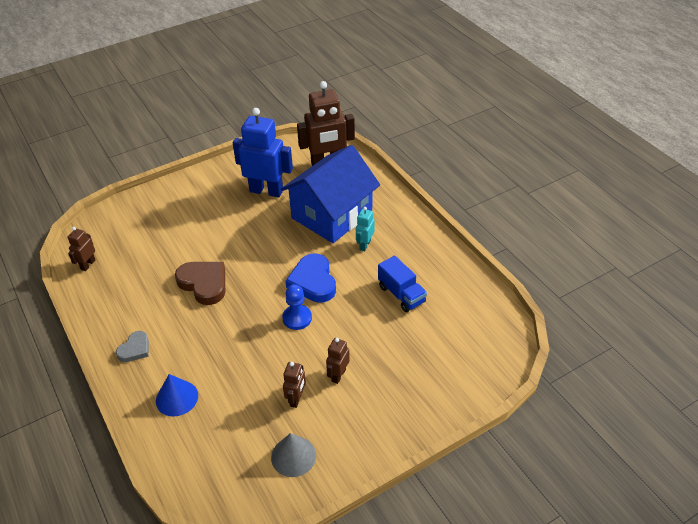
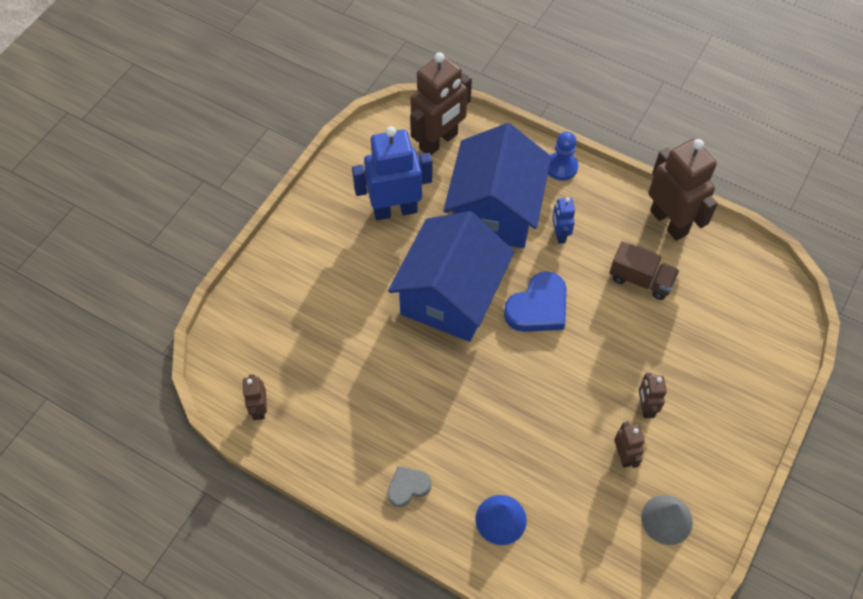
camera: 30 degrees left, 15 degrees up
(135, 349) = (408, 487): grey heart -> grey heart turned 120 degrees counterclockwise
(204, 284) = (419, 368): brown heart -> none
(260, 251) = (451, 296): none -> blue house
(297, 318) = (554, 361): blue pawn -> blue pawn (561, 167)
(313, 281) = (538, 307): blue heart -> blue heart turned 90 degrees counterclockwise
(365, 245) = (559, 234): turquoise robot -> blue robot
(401, 294) = (641, 279): blue truck -> brown truck
(452, 268) = (669, 222): none -> brown robot

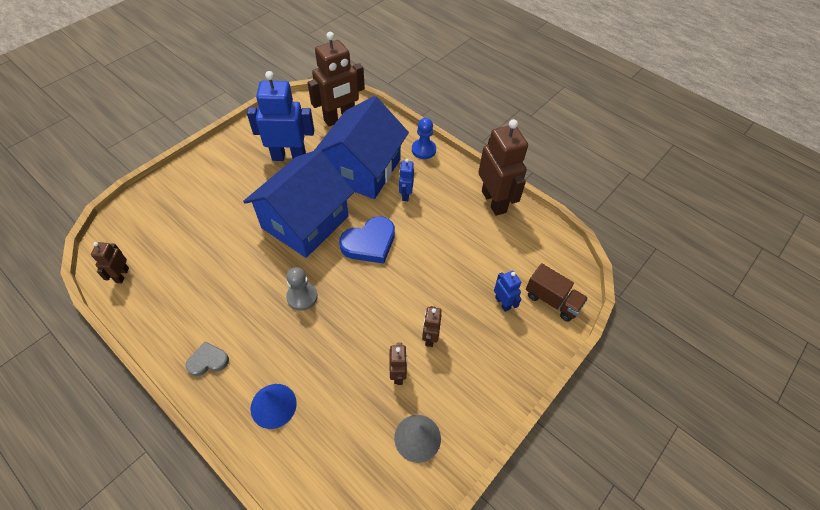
camera: 10 degrees right, 5 degrees down
(484, 390) = (302, 297): none -> grey pawn
(641, 279) = (458, 238): brown truck -> brown truck (552, 300)
(714, 349) = (502, 303): none -> blue robot

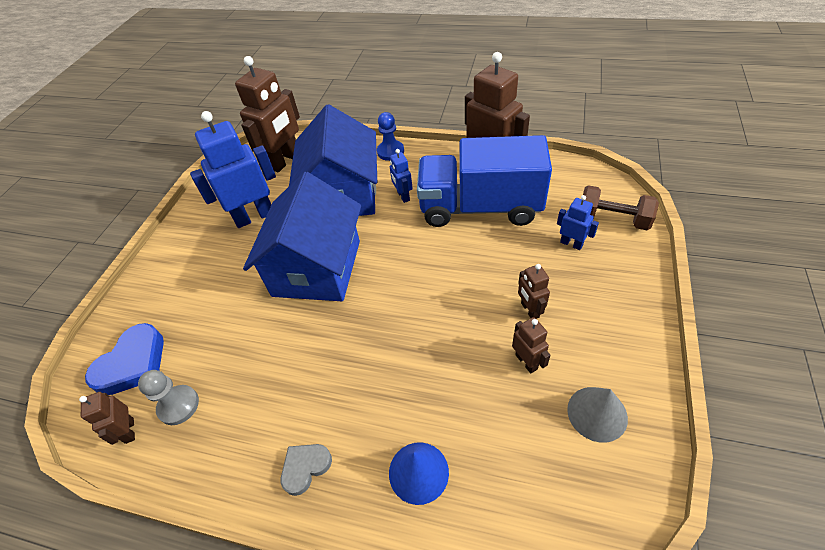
camera: 20 degrees left, 5 degrees down
(302, 297) = (367, 341): grey pawn -> grey pawn (178, 405)
(369, 243) = (400, 255): blue heart -> blue heart (133, 363)
(456, 235) = (480, 207): none -> blue truck
(552, 300) = (612, 219): brown truck -> brown dumbbell

